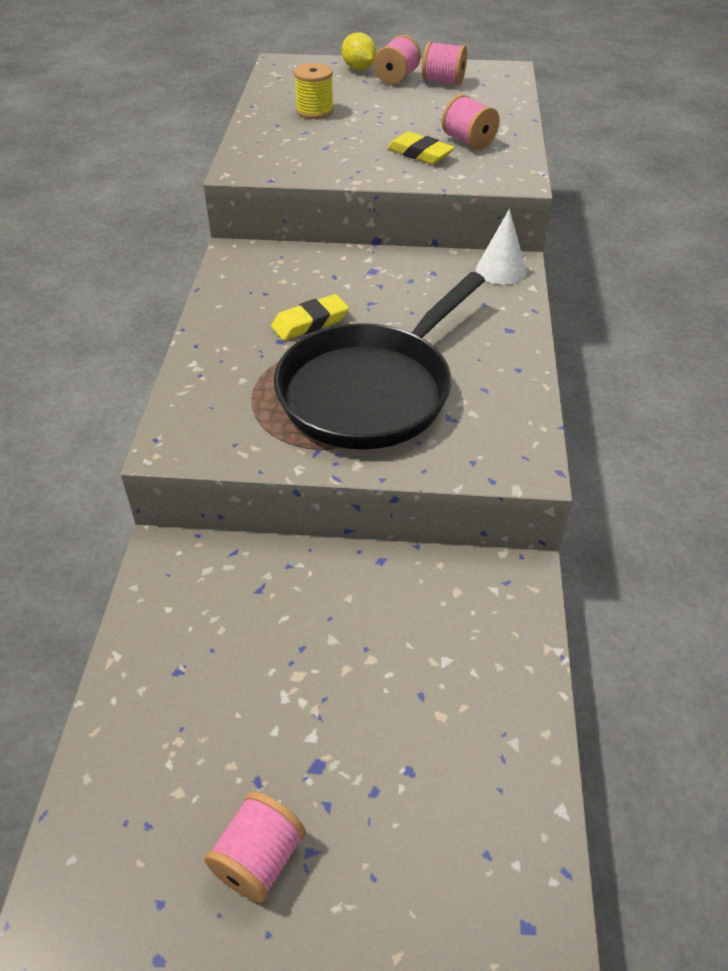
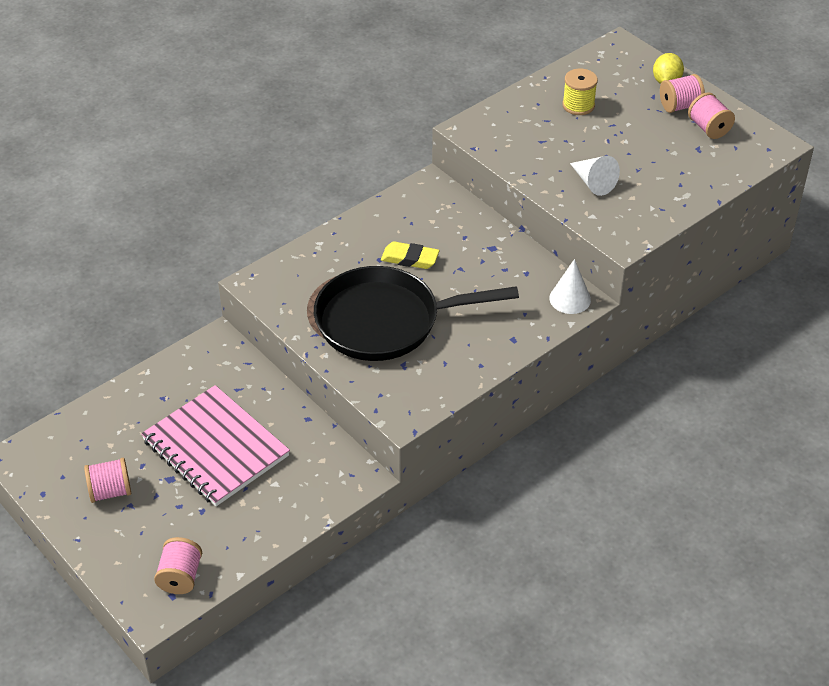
camera: 45 degrees right, 0 degrees up
(323, 678) = (215, 448): none -> pink notebook
(420, 154) = (593, 182): yellow eraser -> white cone
(468, 141) = (641, 192): pink spool -> pink spool (180, 577)

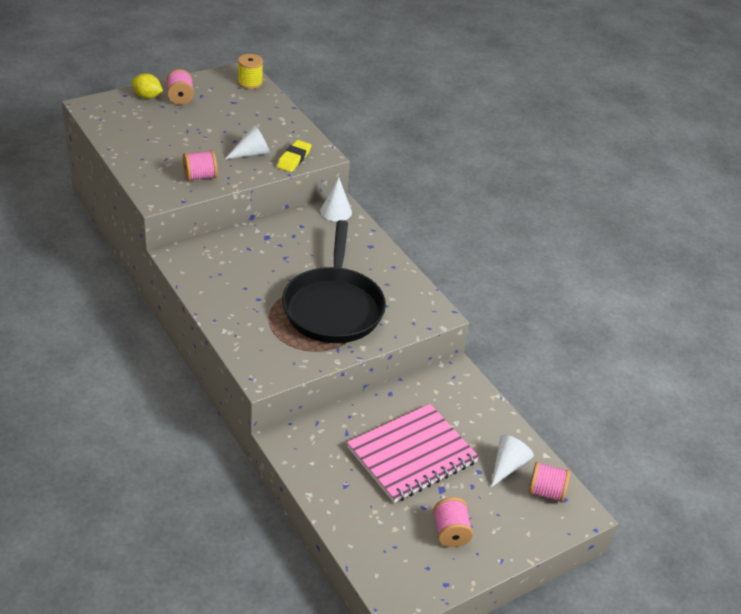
camera: 85 degrees left, 5 degrees down
(215, 537) = (508, 465): none -> white cone
(410, 259) = (264, 282): yellow eraser -> yellow eraser (294, 159)
(578, 105) = (155, 140): yellow spool -> yellow spool (250, 83)
(708, 128) = (212, 92): pink spool -> pink spool (200, 177)

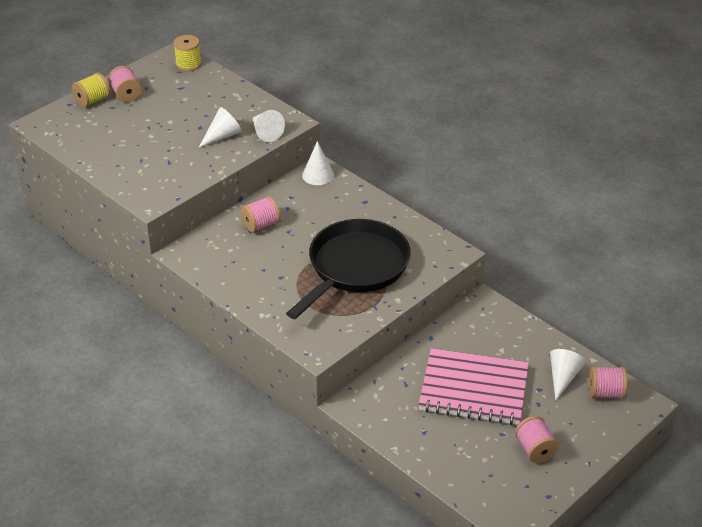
camera: 10 degrees left, 0 degrees up
(147, 96) = (93, 100): yellow lemon -> yellow spool
(200, 177) = (183, 170): pink spool -> pink spool (261, 225)
(294, 159) = (265, 132): yellow eraser -> white cone
(333, 307) = (354, 268): black pan -> black pan turned 135 degrees counterclockwise
(412, 455) = (473, 389): pink notebook -> pink notebook turned 60 degrees clockwise

